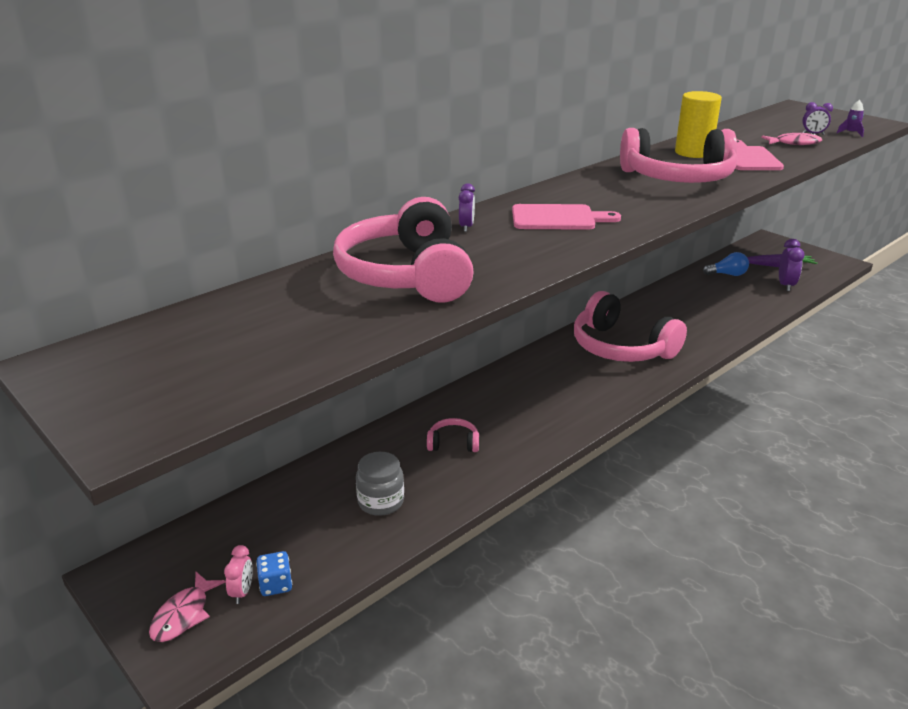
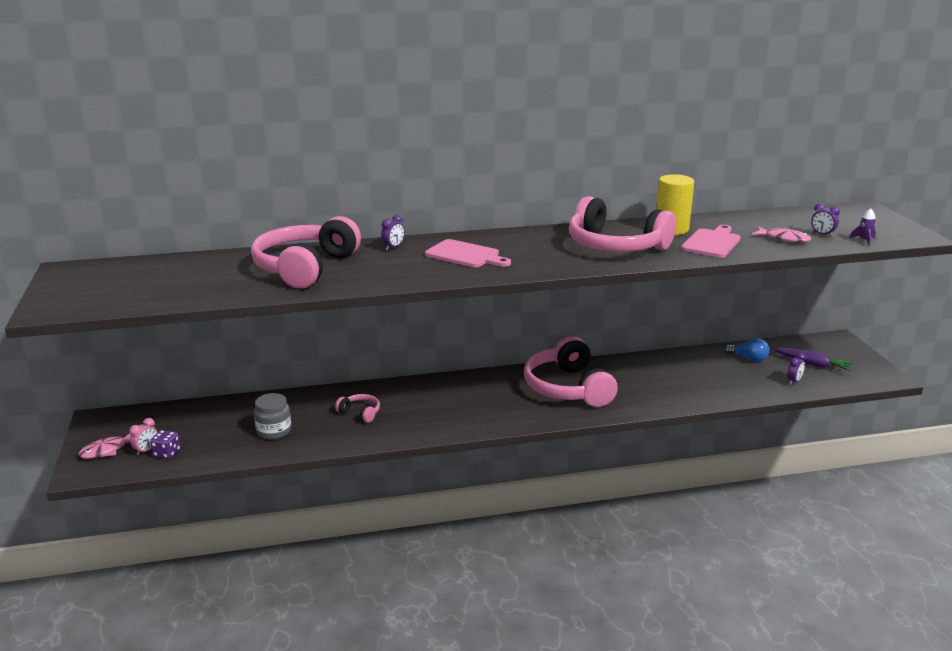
camera: 30 degrees right, 5 degrees down
(276, 585) = (167, 453): blue dice -> purple dice
(785, 285) = (794, 381): purple clock -> purple clock, size x0.63

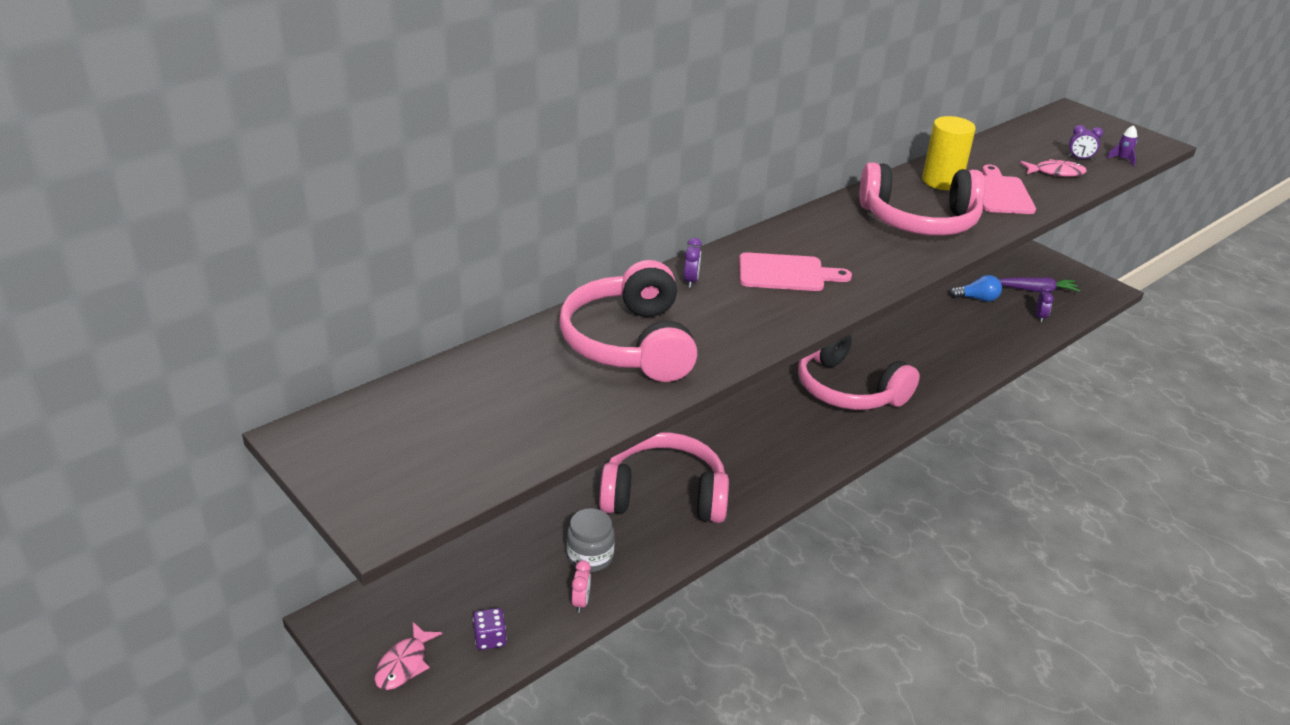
camera: 30 degrees left, 10 degrees up
(146, 450) = (458, 644): pink clock -> pink clock (581, 602)
(360, 413) = (664, 495): pink headphones -> pink headphones, size x2.34

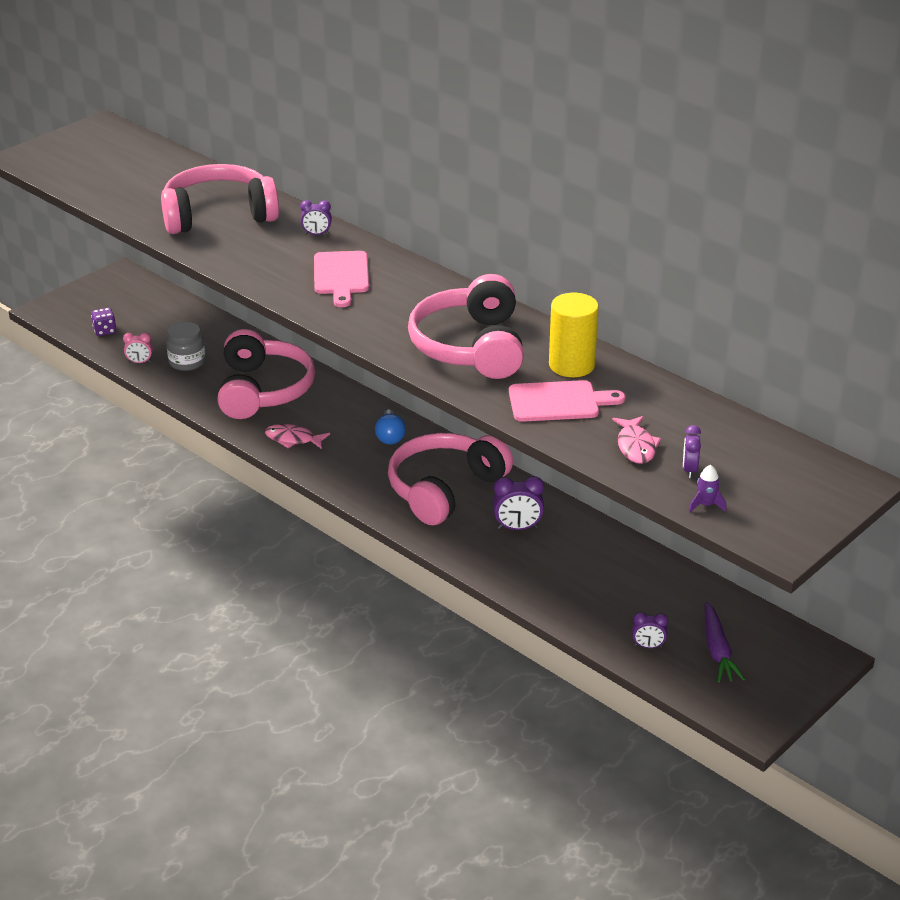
camera: 85 degrees right, 0 degrees up
(404, 664) = (83, 303): pink fish -> pink fish (293, 439)
(902, 356) = (517, 528): none -> purple clock
(977, 299) = (671, 595): blue light bulb -> blue light bulb (390, 436)

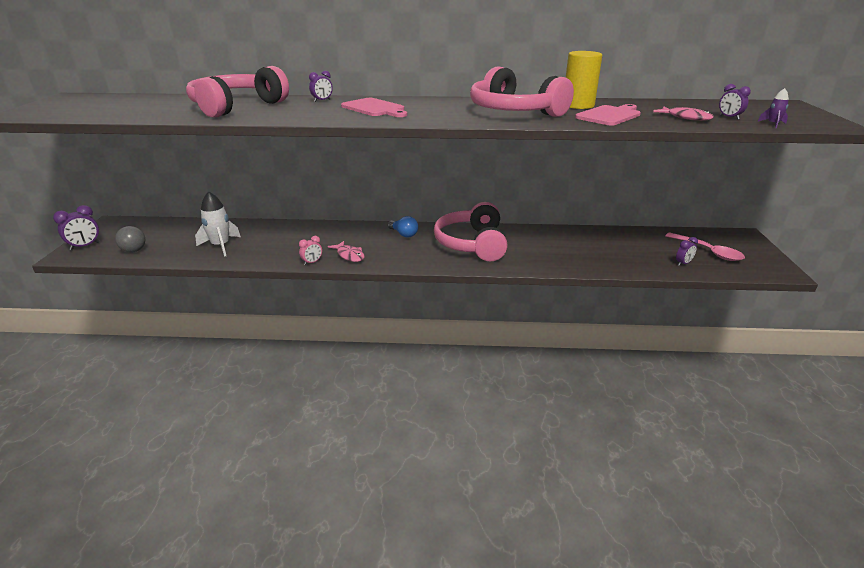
camera: 40 degrees left, 5 degrees down
(105, 331) = (134, 251): purple dice -> grey ball
(140, 362) = (184, 257): pink clock -> pink clock (312, 262)
(187, 362) = (221, 246): grey jar -> white rocket
(262, 390) = (294, 241): pink headphones -> none
(293, 439) = (349, 255): pink fish -> pink fish turned 105 degrees counterclockwise
(517, 528) = (536, 244): purple clock -> purple clock (85, 246)
(717, 650) = (708, 252): purple carrot -> pink spoon

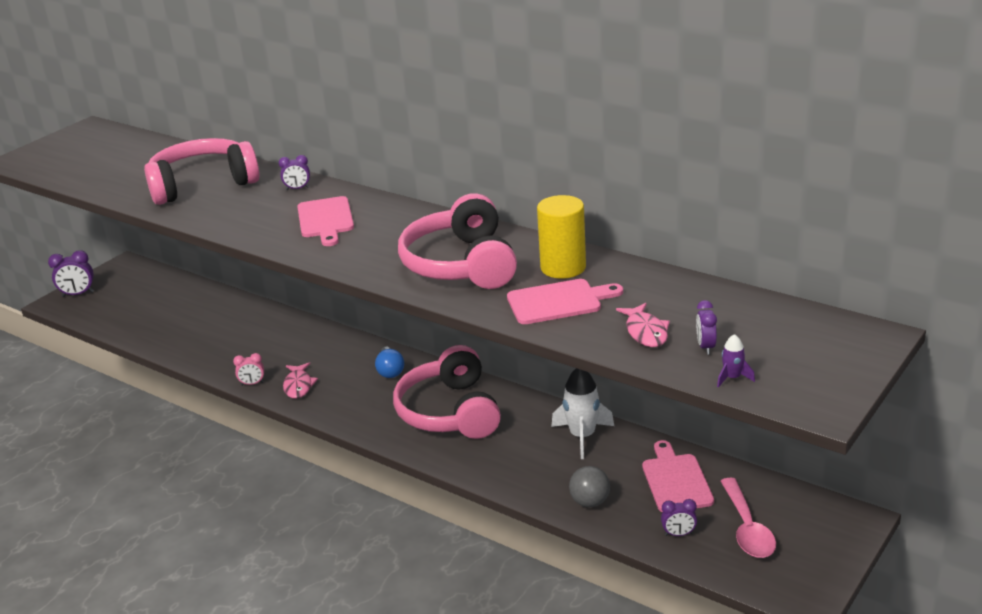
camera: 35 degrees right, 0 degrees up
(134, 251) = (112, 314): grey ball -> grey ball (590, 502)
(221, 246) = (191, 331): white rocket -> white rocket (582, 436)
(472, 244) = (450, 412): pink headphones -> pink headphones turned 45 degrees counterclockwise
(642, 242) = (675, 480): none -> pink cutting board

